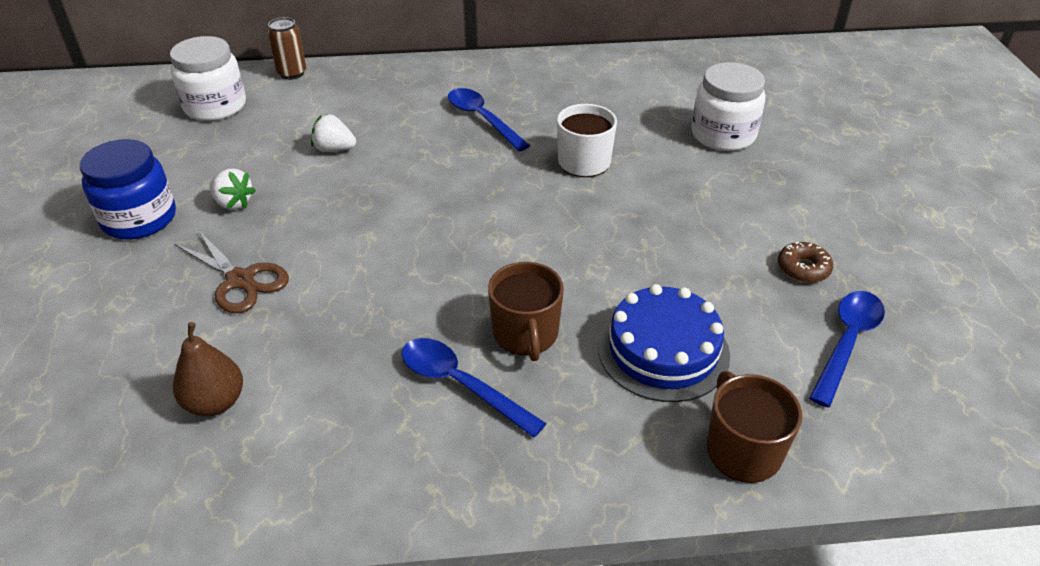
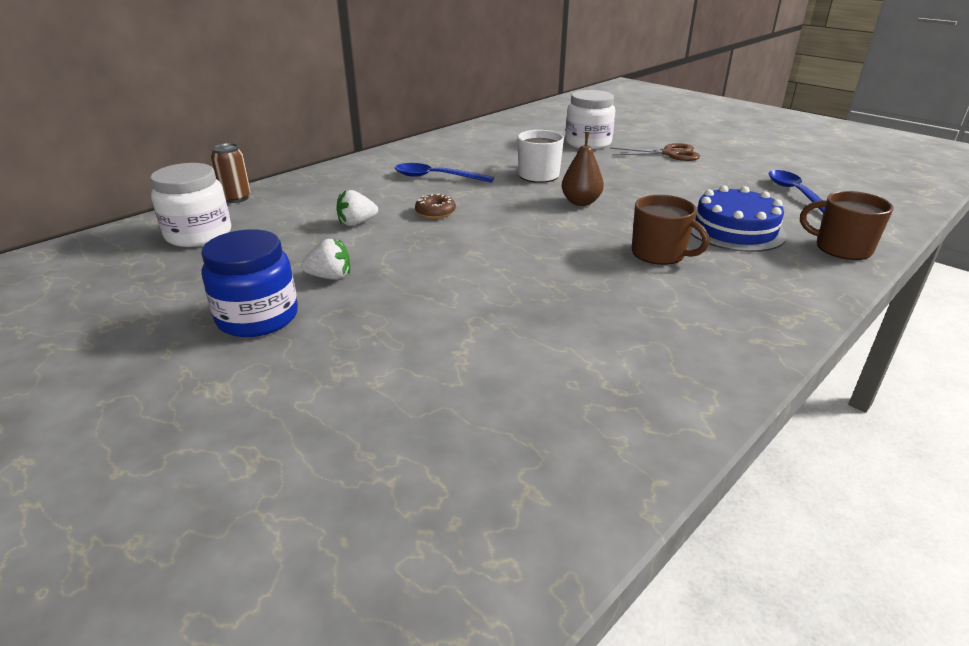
camera: 40 degrees left, 10 degrees down
(215, 402) = (543, 379): brown pear -> brown pear (581, 202)
(240, 280) = (424, 311): brown scissors -> brown scissors (669, 153)
(461, 385) = (673, 290): blue spoon -> none
(803, 268) = (726, 177): brown donut -> brown donut (435, 212)

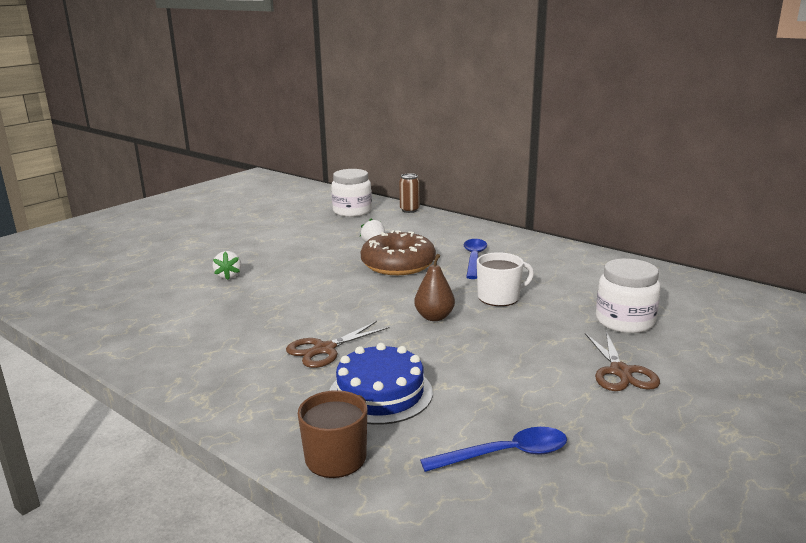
camera: 85 degrees right, 10 degrees down
(258, 317) = (251, 238): blue jar -> none
(330, 277) = (295, 246): white strawberry -> white strawberry (228, 276)
(435, 212) = (398, 264): brown donut -> brown donut, size x2.31
(659, 253) = (324, 349): brown mug -> brown scissors

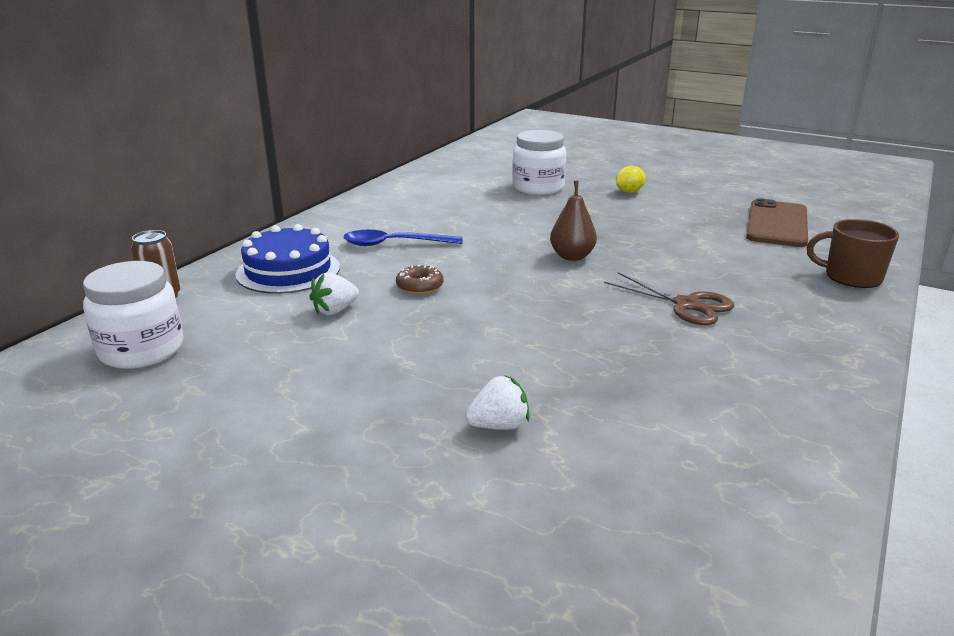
camera: 100 degrees left, 5 degrees up
(380, 393) = (743, 269): blue cake -> blue cake (288, 270)
(398, 264) = (419, 286): brown donut -> brown donut, size x0.43
(499, 297) = (507, 230): white mug -> none
(505, 454) = (777, 224): blue spoon -> brown phone
(620, 372) = (629, 192): brown scissors -> yellow lemon

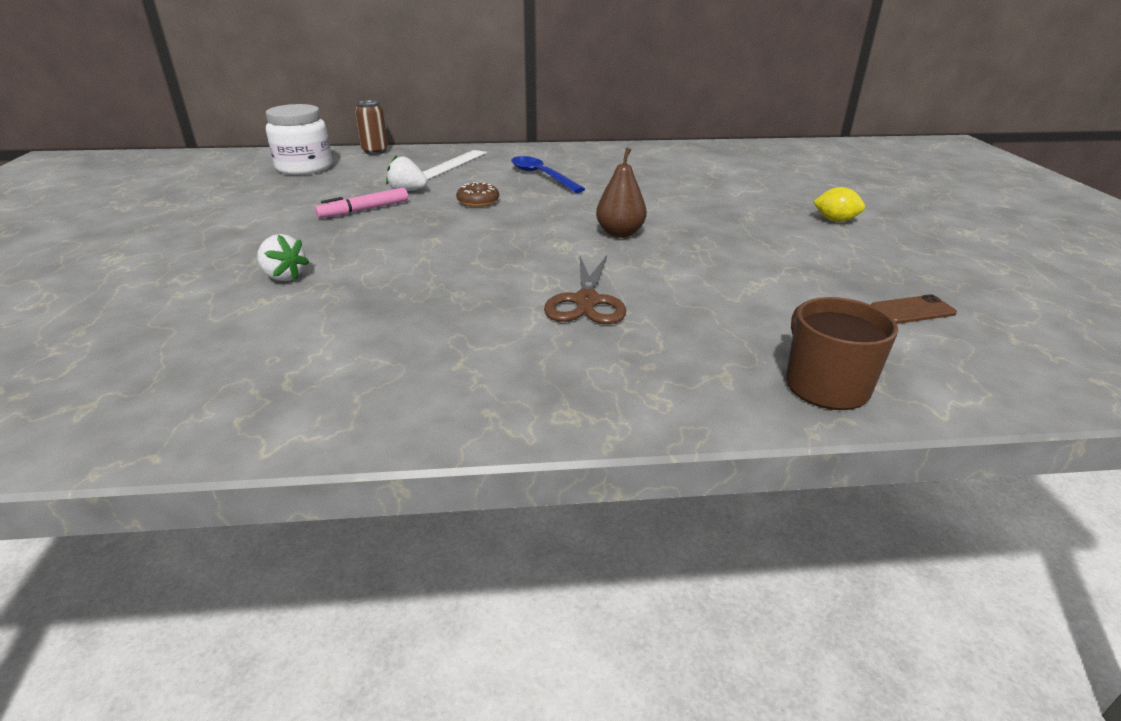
camera: 55 degrees right, 5 degrees up
(288, 270) = (451, 164): blue cake -> white ruler
(360, 345) = (364, 210): none -> pink marker
(538, 187) = (758, 186): white jar -> none
(777, 224) = (912, 310): brown phone -> brown phone, size x0.47

